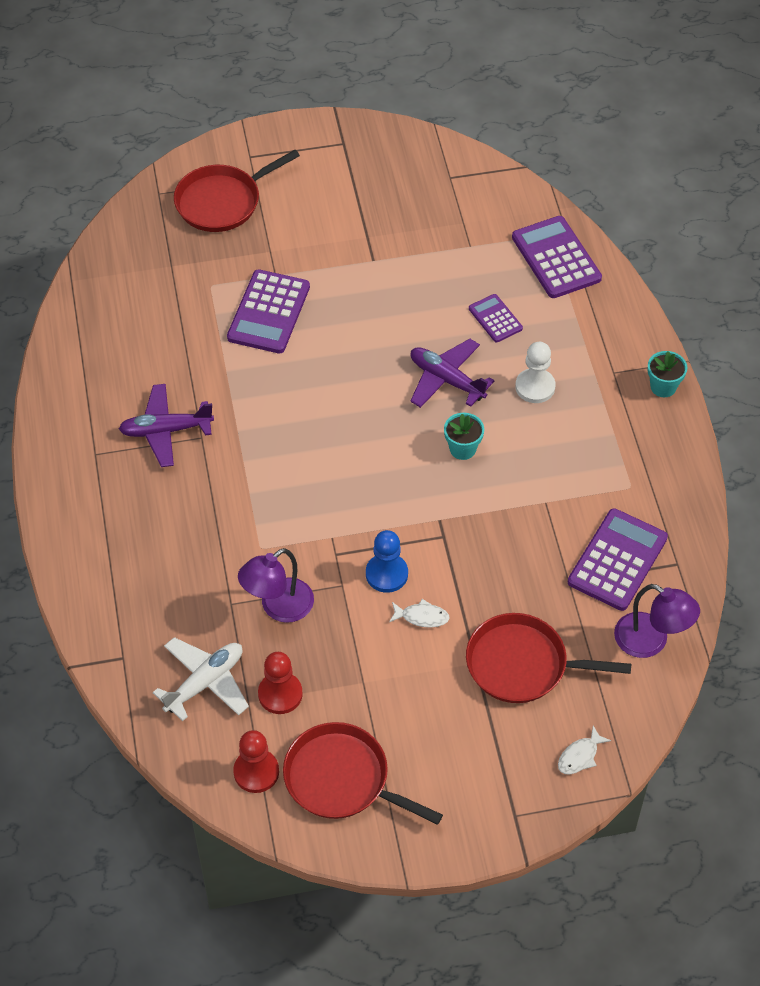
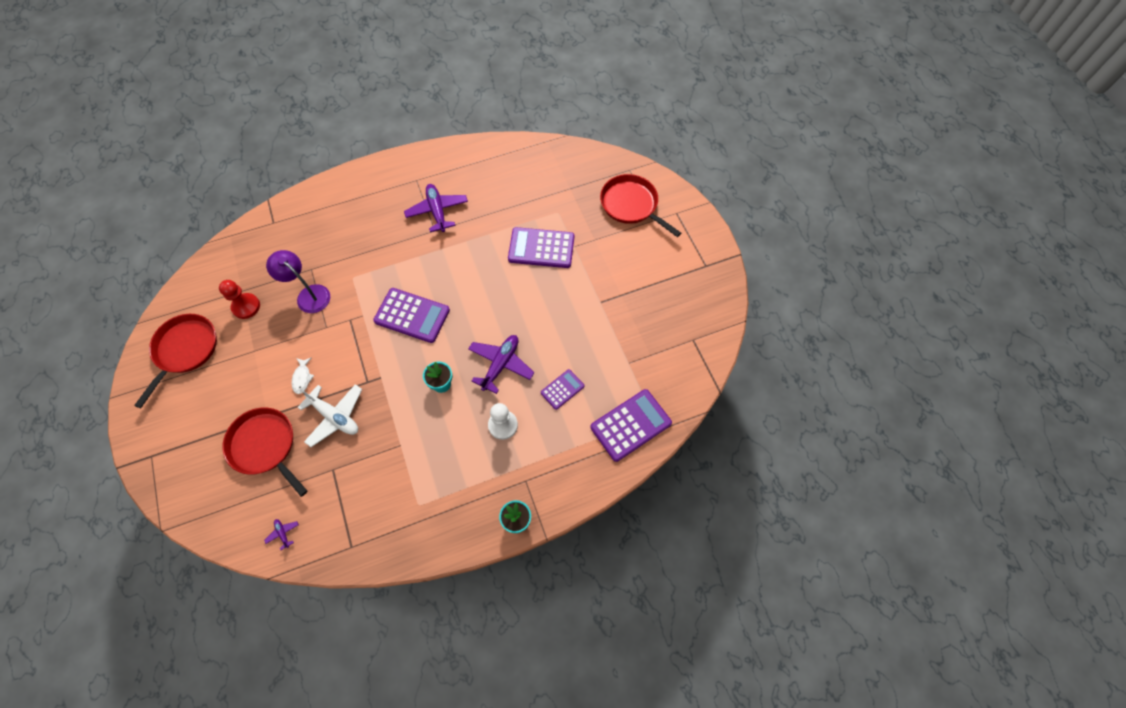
camera: 80 degrees right, 10 degrees up
(205, 682) = (255, 266): white plane -> white plane (335, 417)
(256, 772) = (193, 303): red pawn -> none
(386, 574) = (335, 352): blue pawn -> none
(522, 664) = (265, 446): red pan -> red pan turned 45 degrees counterclockwise
(580, 756) = (192, 493): white fish -> none
(617, 560) = (352, 502): purple calculator -> purple calculator (412, 315)
(651, 641) = (283, 533): purple lamp -> purple plane

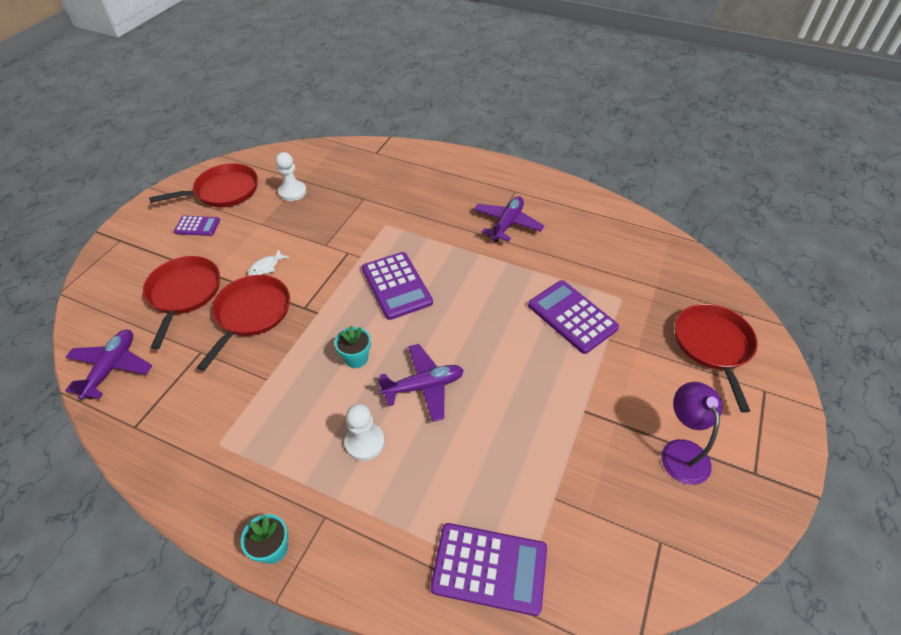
camera: 45 degrees right, 15 degrees down
(246, 306) = (292, 192): red pawn -> white pawn
(283, 533) = (112, 368): purple plane -> purple plane, size x2.28
(308, 294) = (341, 214): purple lamp -> purple lamp (681, 451)
(335, 417) = (251, 313): white plane -> red pan
(562, 389) = (456, 461): purple calculator -> purple calculator (197, 226)

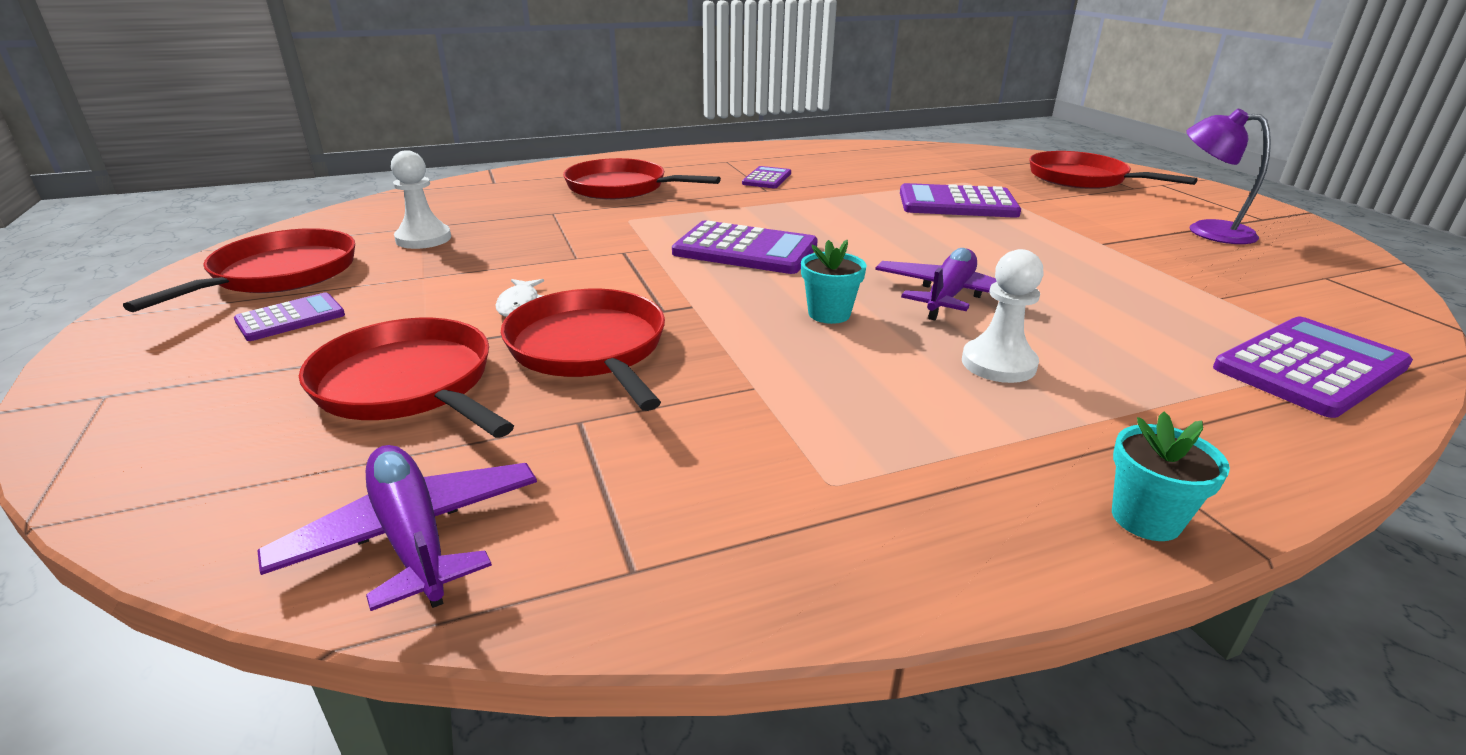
camera: 45 degrees left, 20 degrees down
(422, 191) = (621, 188): none -> red pan
(507, 224) = (766, 178): purple plane -> purple calculator

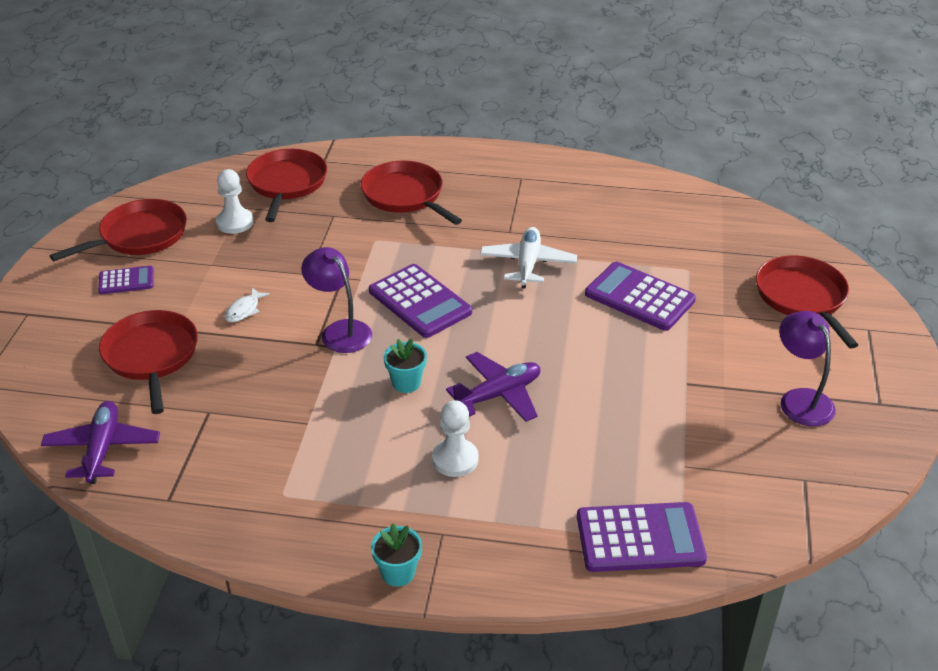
camera: 30 degrees right, 10 degrees up
(589, 348) = (252, 362): red pan -> red pan (287, 183)
(680, 292) = (340, 331): none -> purple lamp
(766, 178) = (526, 215): purple calculator -> none
(818, 204) = (528, 264): none -> white plane

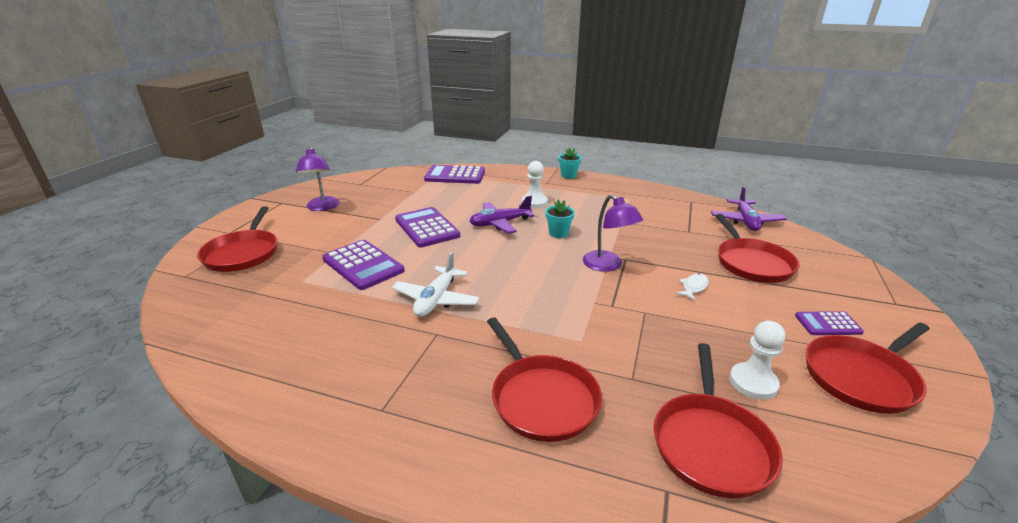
camera: 170 degrees left, 10 degrees down
(420, 302) = (542, 279): purple calculator -> purple calculator (426, 228)

